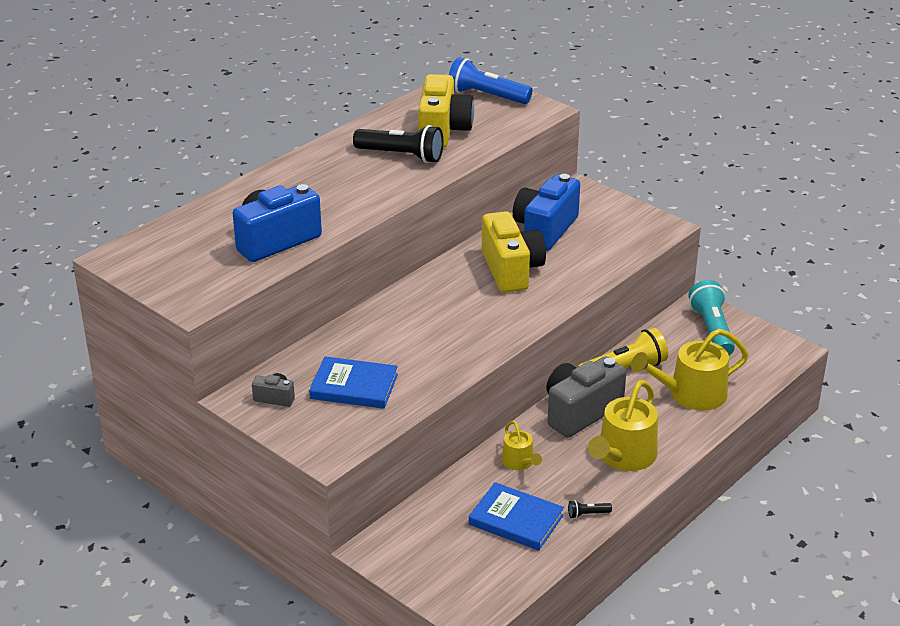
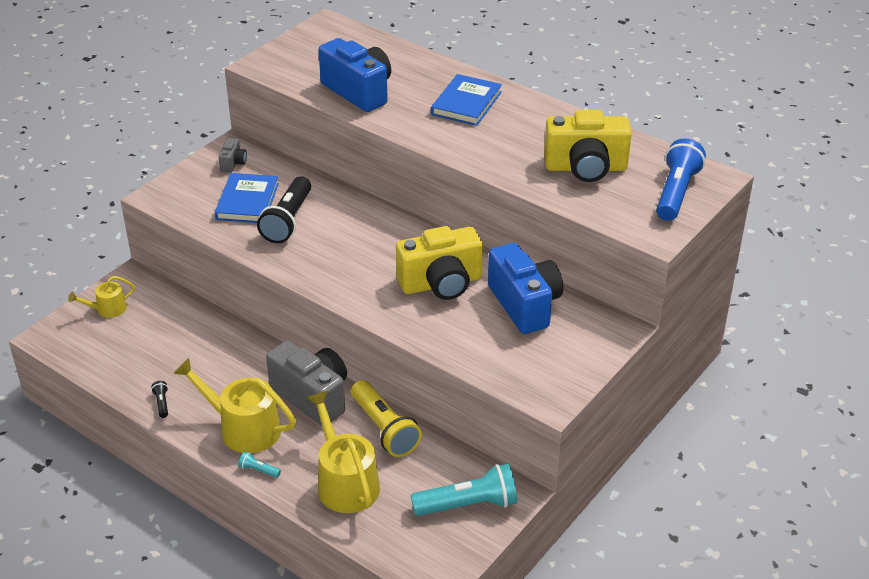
camera: 85 degrees right, 5 degrees up
(402, 155) = (526, 146): black flashlight -> black flashlight (288, 221)
(516, 520) = (159, 358): blue book -> blue book (466, 103)
(519, 462) = (237, 357): yellow watering can -> yellow watering can (107, 309)
(545, 229) = (524, 305): blue camera -> blue camera turned 45 degrees clockwise
(679, 446) = (258, 470): none -> turquoise flashlight

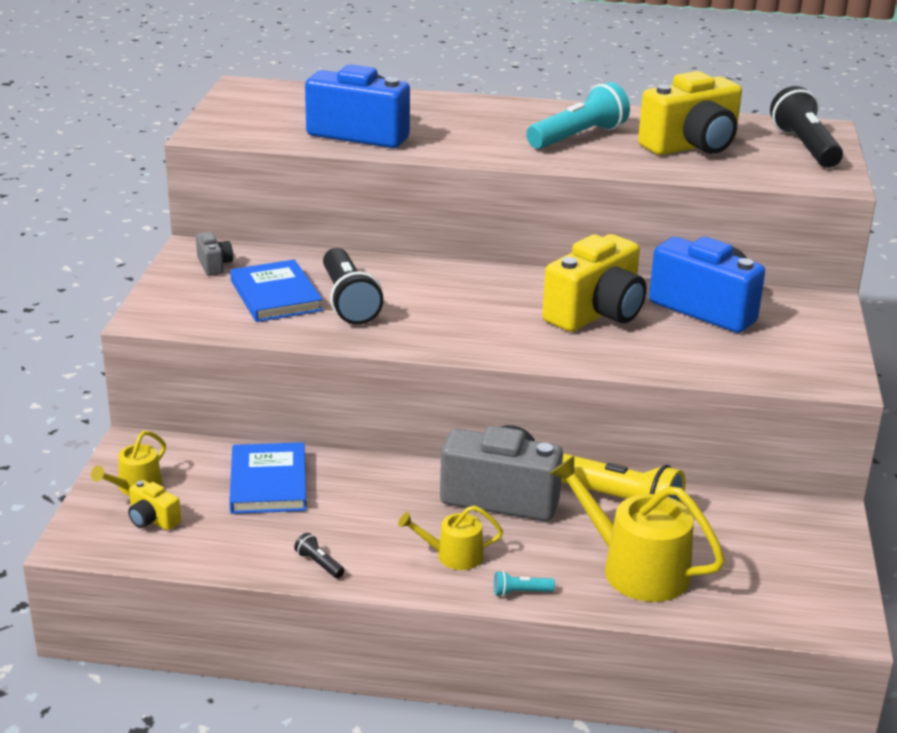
camera: 30 degrees left, 10 degrees down
(98, 336) = (152, 520): none -> yellow camera
(243, 428) = (453, 555): yellow watering can -> yellow watering can, size x0.54
(466, 103) = (496, 121): blue book -> blue book (268, 483)
(468, 504) = (793, 542): turquoise flashlight -> turquoise flashlight (578, 137)
(676, 192) = (804, 146): blue flashlight -> black flashlight

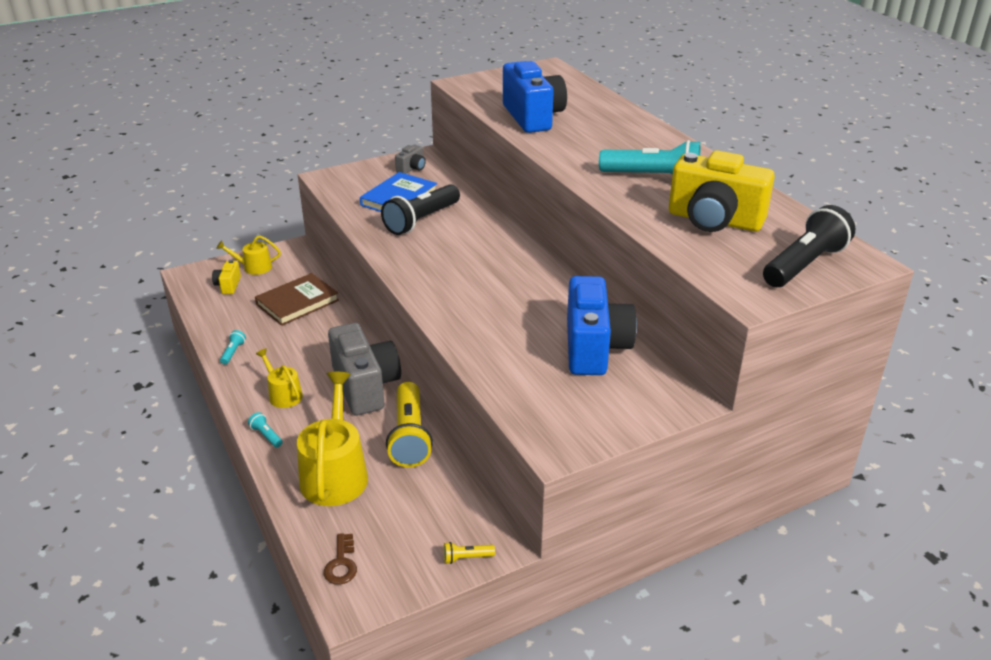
camera: 55 degrees right, 5 degrees up
(268, 483) = (297, 302): blue book -> brown book
(319, 564) = (233, 352): black flashlight -> turquoise flashlight
(596, 313) = (522, 306): yellow camera -> none
(782, 613) = (341, 564): none -> brown key
(832, 538) = (466, 558): none -> yellow flashlight

